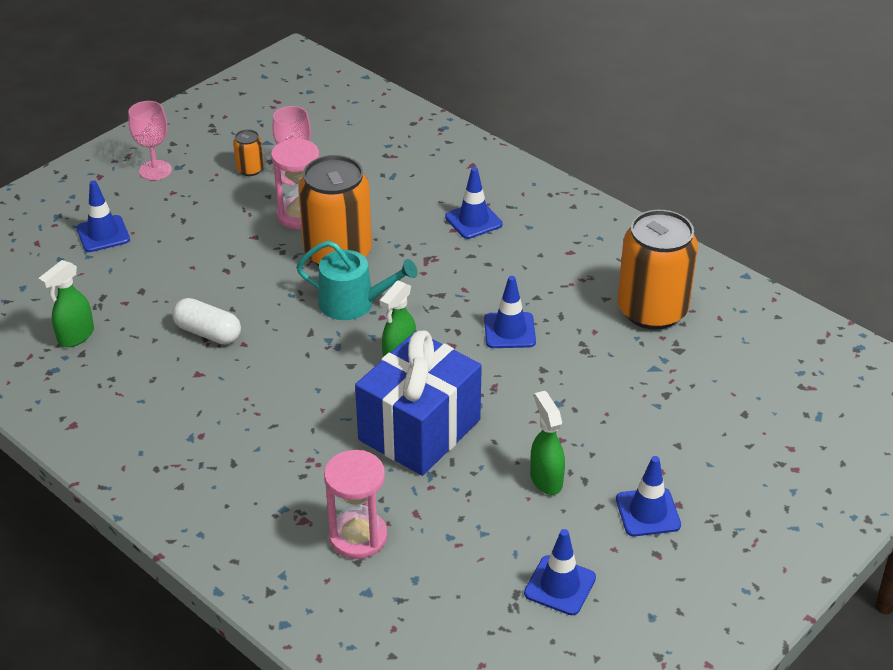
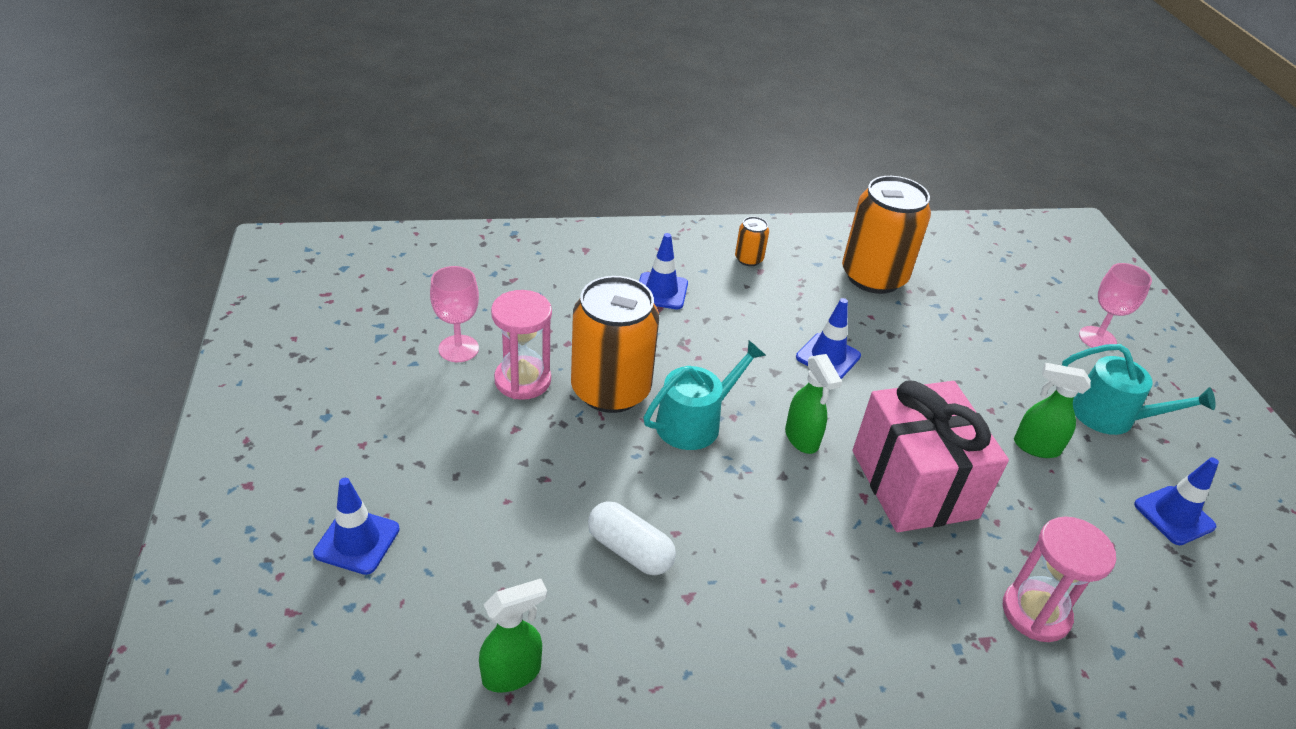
camera: 55 degrees left, 0 degrees up
(75, 337) = (512, 673): green spray bottle -> green spray bottle turned 105 degrees counterclockwise
(155, 170) = (306, 436): pink goblet -> pink goblet (1097, 338)
(208, 333) = (629, 550): white capsule -> white capsule turned 60 degrees clockwise
(250, 169) = (406, 370): orange can -> orange can (748, 259)
(419, 430) = (914, 484): blue gift -> pink gift
(648, 512) = (1111, 416): blue traffic cone -> turquoise watering can

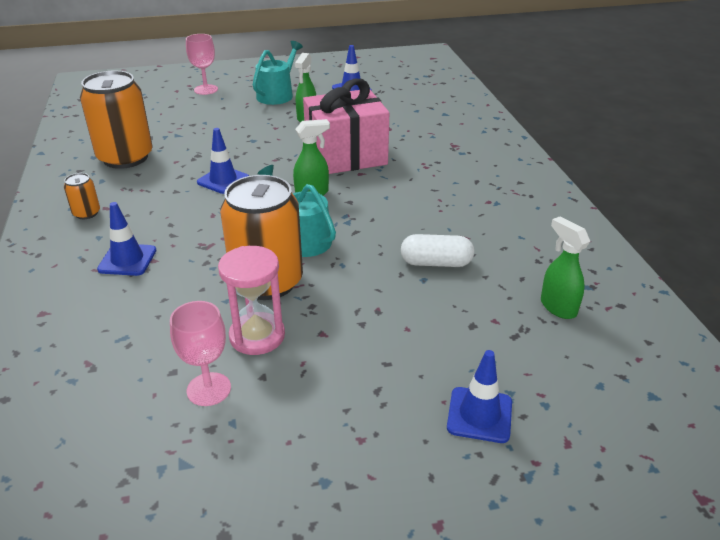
camera: 90 degrees left, 5 degrees down
(629, 550) = (436, 263): white capsule -> white capsule turned 60 degrees clockwise
(1035, 613) = (430, 130): pink hourglass -> none

